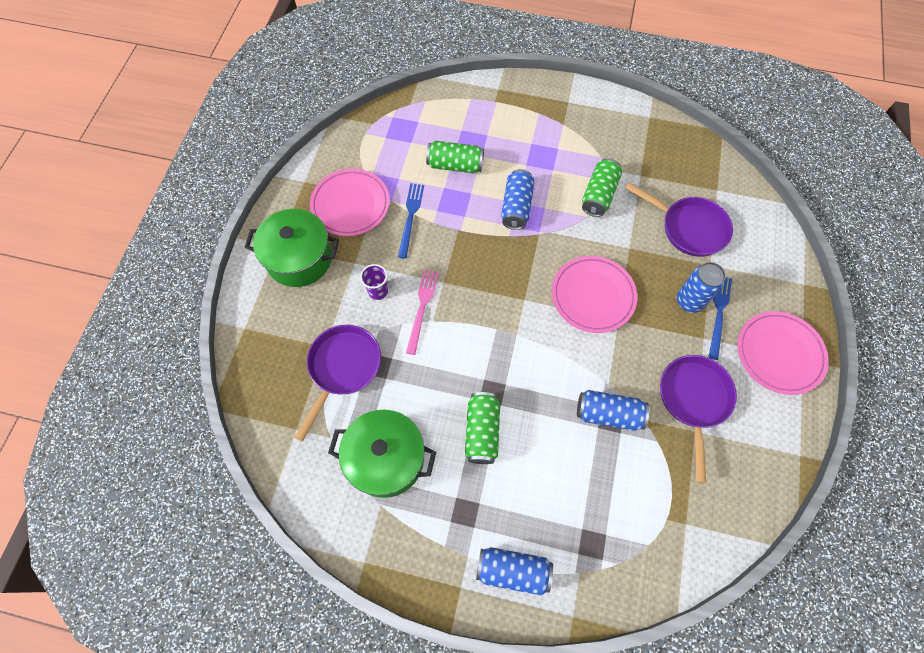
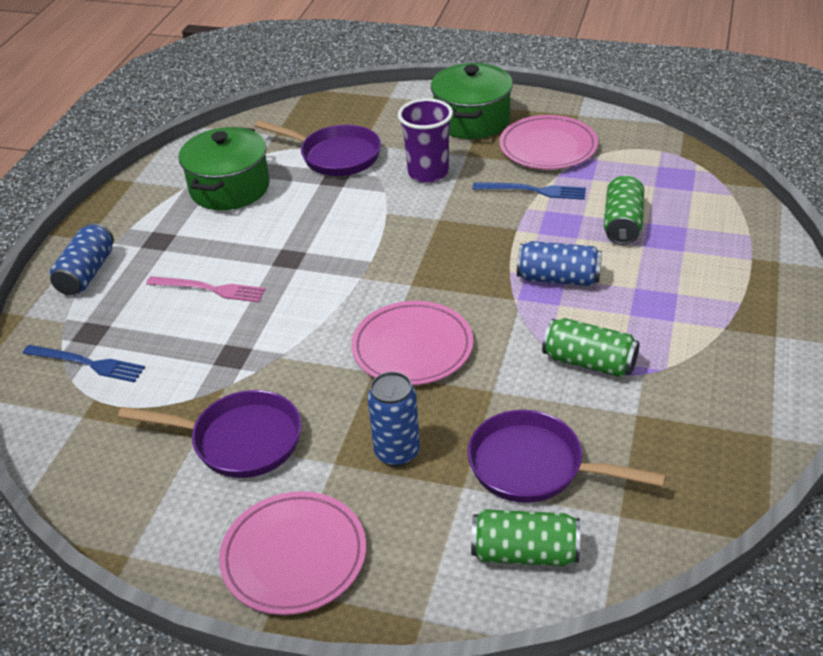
camera: 95 degrees right, 25 degrees down
(378, 291) = (428, 173): purple cup -> purple cup, size x1.72
(422, 307) = (404, 204): pink fork -> pink fork (210, 289)
(482, 431) = (243, 251): green can -> green can (525, 553)
(608, 414) = (239, 354): blue can -> none
(689, 228) = (534, 466): purple pan -> purple pan turned 75 degrees clockwise
(719, 313) = (374, 486): blue fork -> blue fork (88, 363)

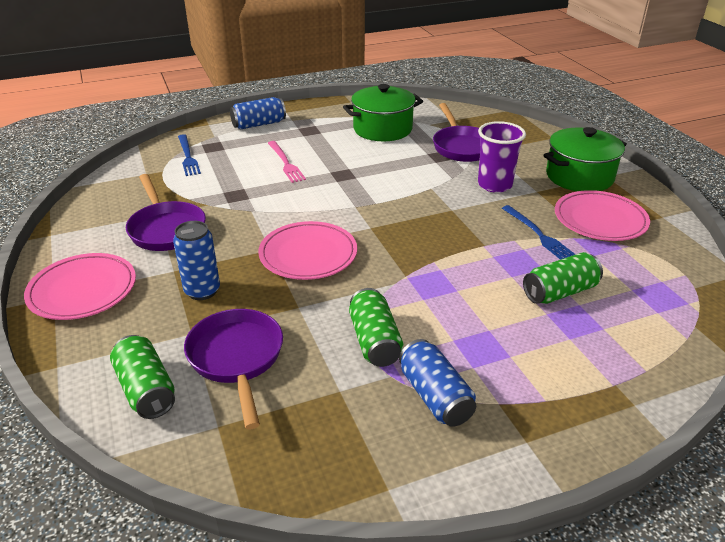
camera: 50 degrees right, 5 degrees down
(558, 278) = (453, 287): blue can -> blue can (435, 396)

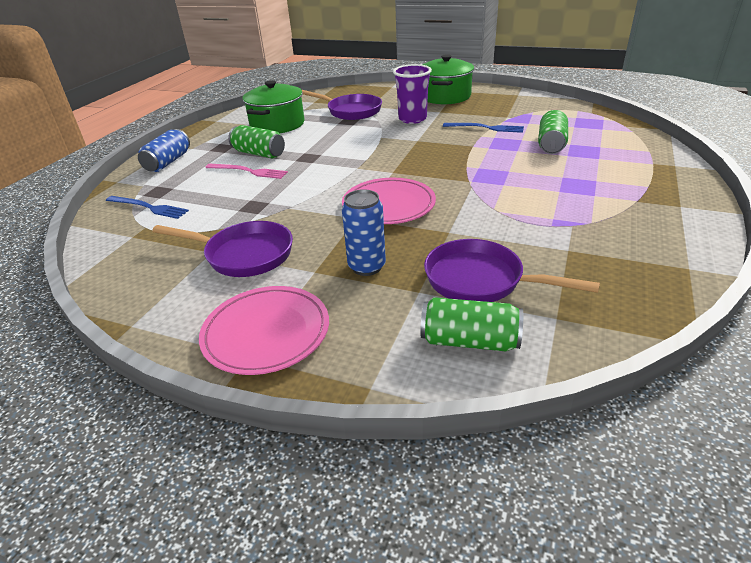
camera: 45 degrees left, 0 degrees up
(374, 341) = (527, 217): green can -> green can (259, 153)
(435, 396) = (610, 218): blue can -> none
(600, 220) = (497, 108): pink plate -> none

